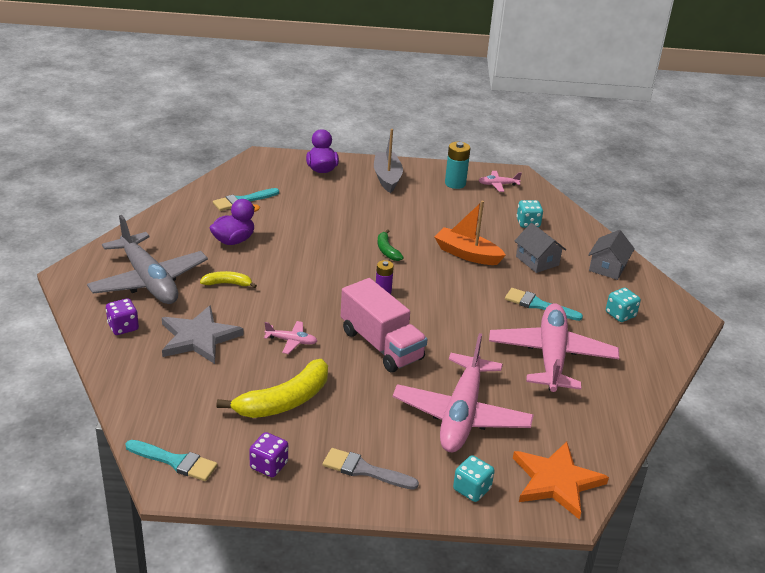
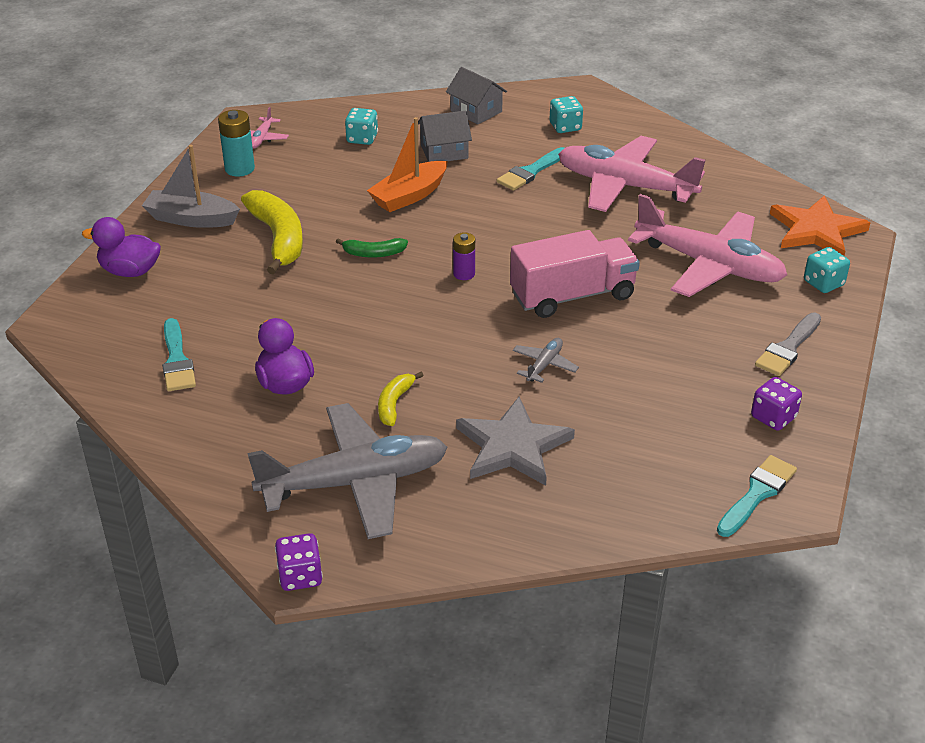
camera: 70 degrees left, 5 degrees up
(123, 327) = (465, 519): purple dice -> purple dice (300, 576)
(284, 401) = (661, 389): yellow banana -> yellow banana (278, 238)
(291, 341) = (544, 365): pink plane -> grey plane

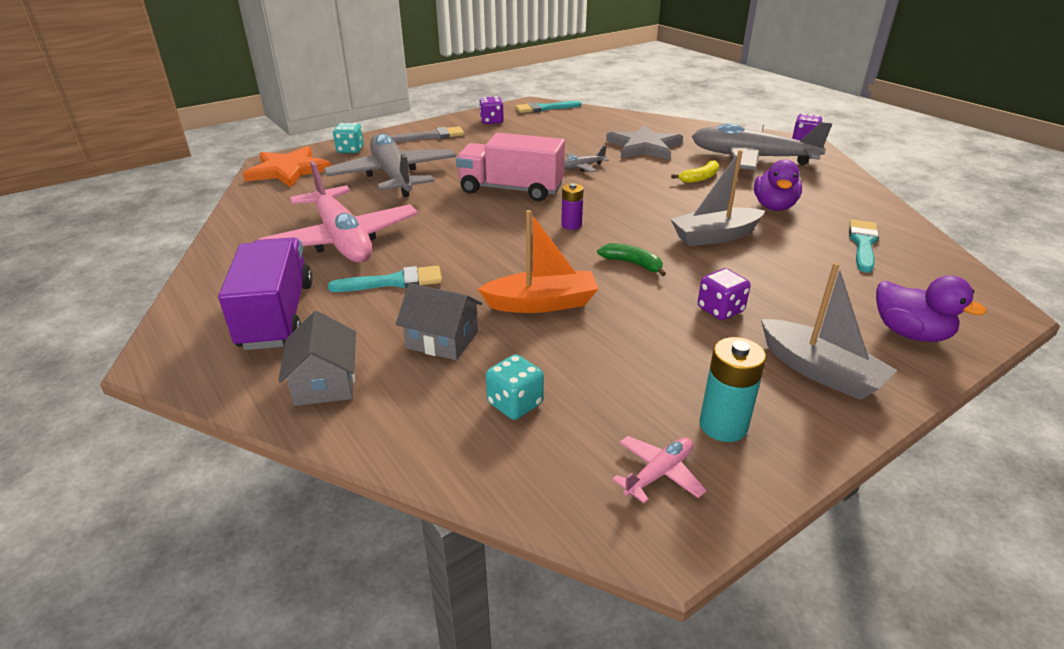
camera: 145 degrees left, 5 degrees down
(278, 238) = (720, 310): yellow banana -> purple dice
(323, 313) = (715, 236): none -> grey boat
(565, 127) = (277, 315): turquoise dice -> purple truck
(709, 265) = (393, 176): pink plane -> grey plane

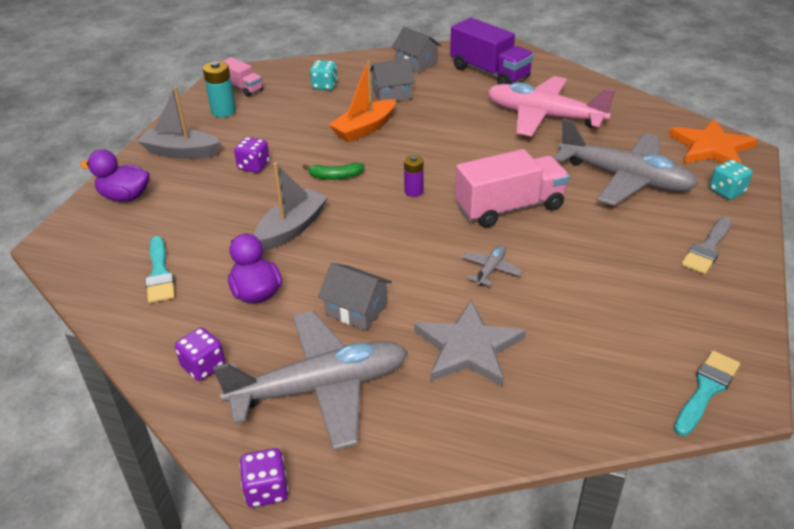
camera: 145 degrees right, 5 degrees up
(394, 282) = (464, 107): turquoise brush -> none
(491, 121) = (707, 313): purple dice -> purple dice (203, 366)
(659, 473) = (242, 87): pink plane -> pink truck
(700, 178) = (356, 309): yellow banana -> grey house

